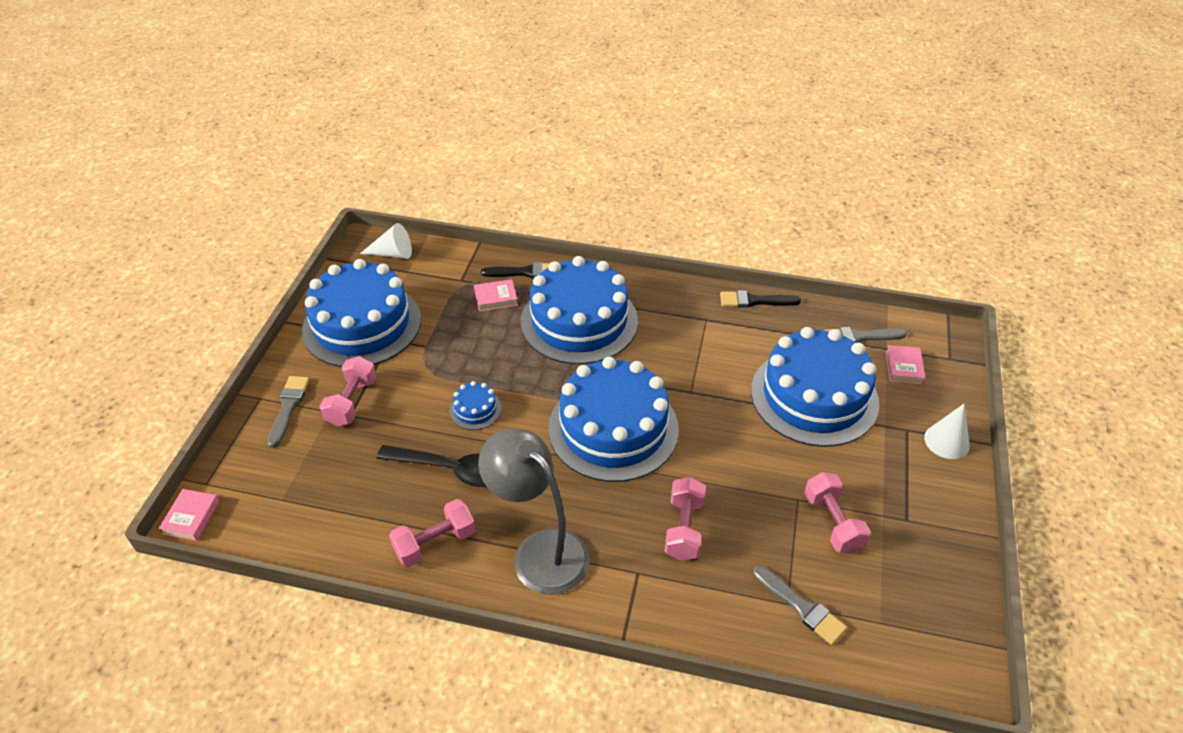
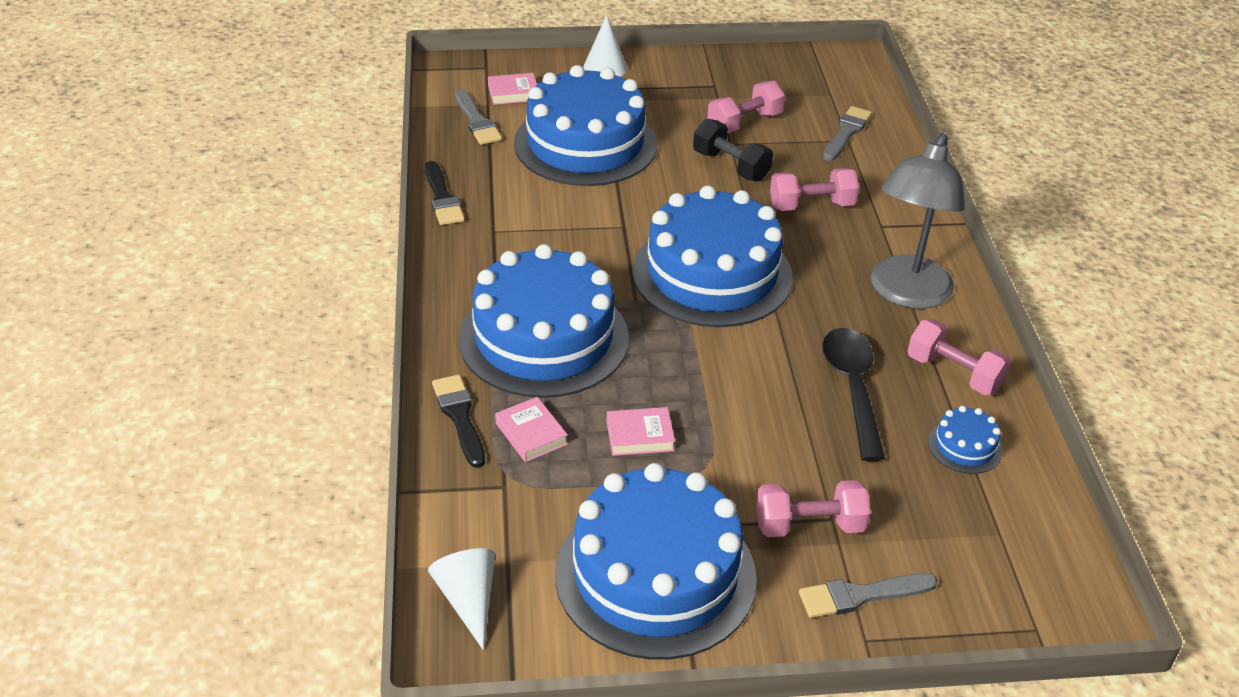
camera: 110 degrees left, 5 degrees down
(191, 517) = (1091, 618): pink book -> pink book (640, 436)
(475, 409) = (750, 395): blue cake -> blue cake (965, 446)
(760, 488) = (731, 166): none -> black dumbbell

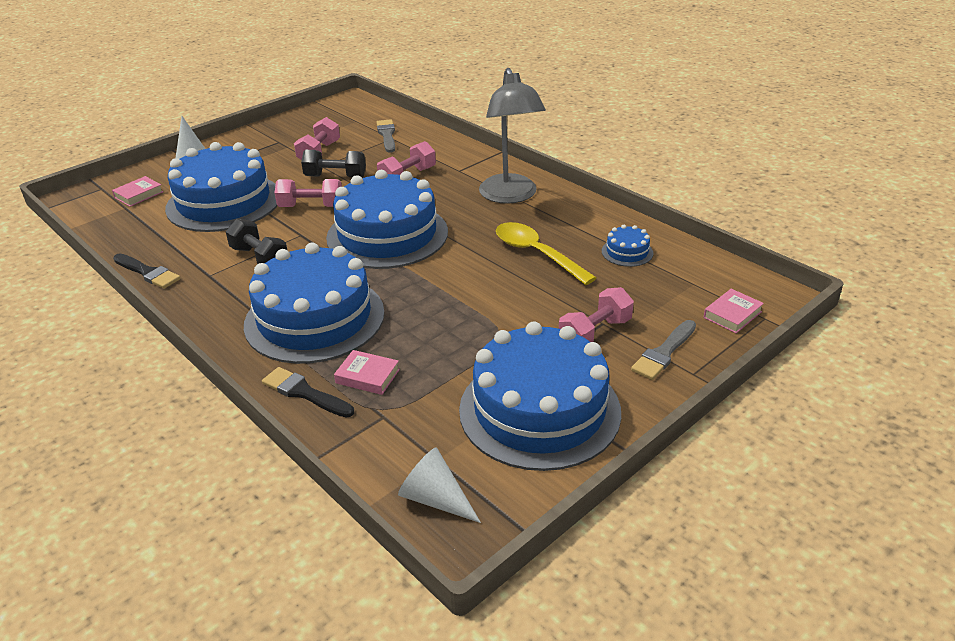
camera: 35 degrees left, 5 degrees down
(477, 121) = (127, 220): grey brush -> none
(557, 235) = (260, 258): none -> black dumbbell
(640, 436) = (441, 340): pink book -> pink book (732, 314)
(852, 388) = (536, 254): black spoon -> yellow spoon
(954, 373) = (580, 221): pink dumbbell -> pink dumbbell (311, 206)

